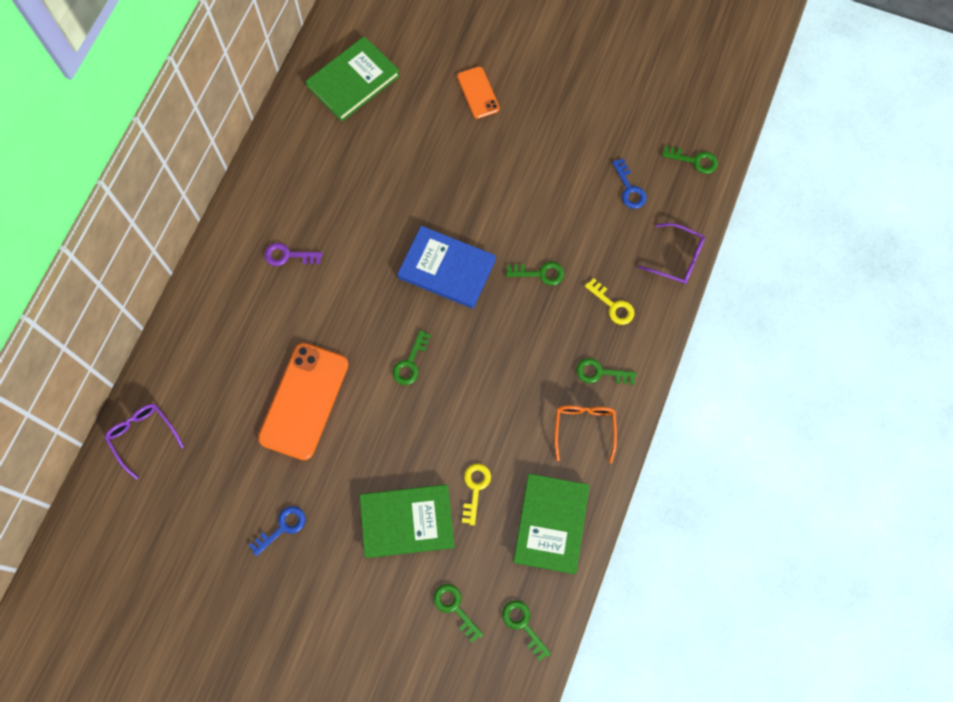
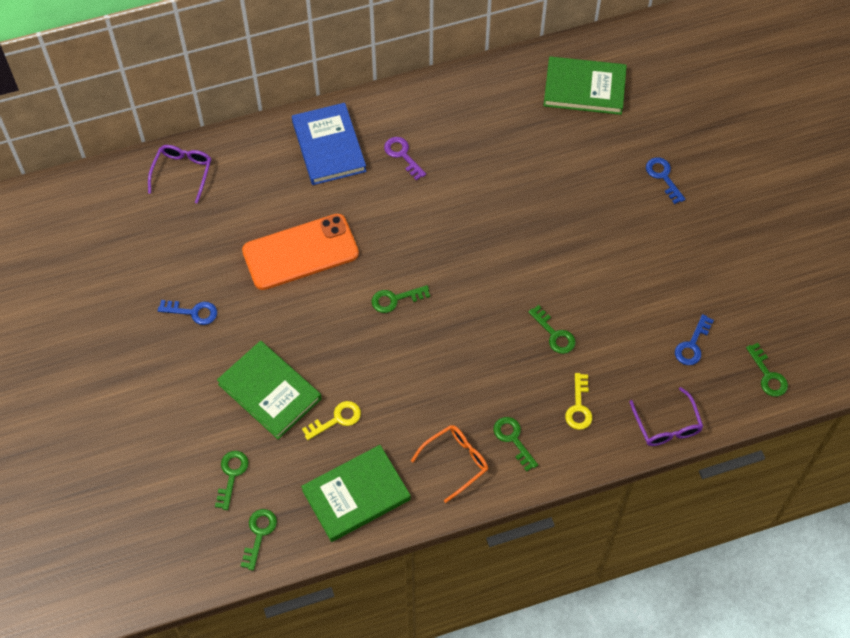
camera: 50 degrees right, 10 degrees down
(447, 269) = (494, 267): blue book -> blue book (329, 146)
(478, 93) = (663, 177): orange phone -> blue key

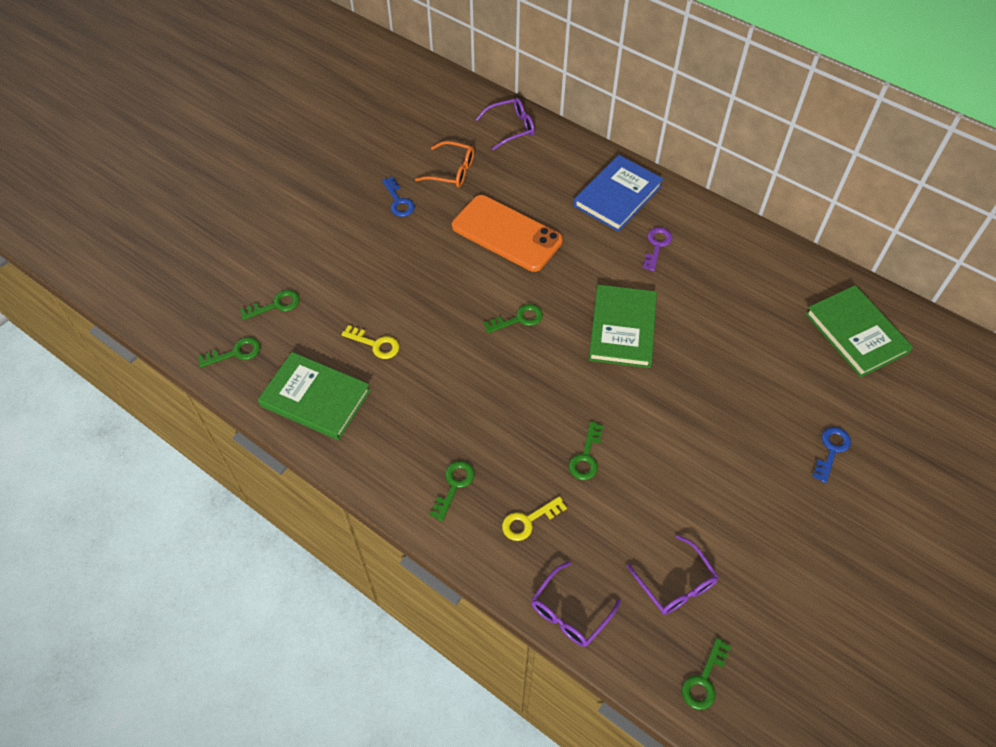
camera: 55 degrees right, 5 degrees down
(269, 391) = (367, 286): green book -> green book (622, 329)
(395, 299) = (518, 319): green key -> green key turned 120 degrees clockwise
(456, 462) = (399, 453): orange glasses -> orange glasses (452, 171)
(692, 345) = (676, 584): blue key -> purple glasses

